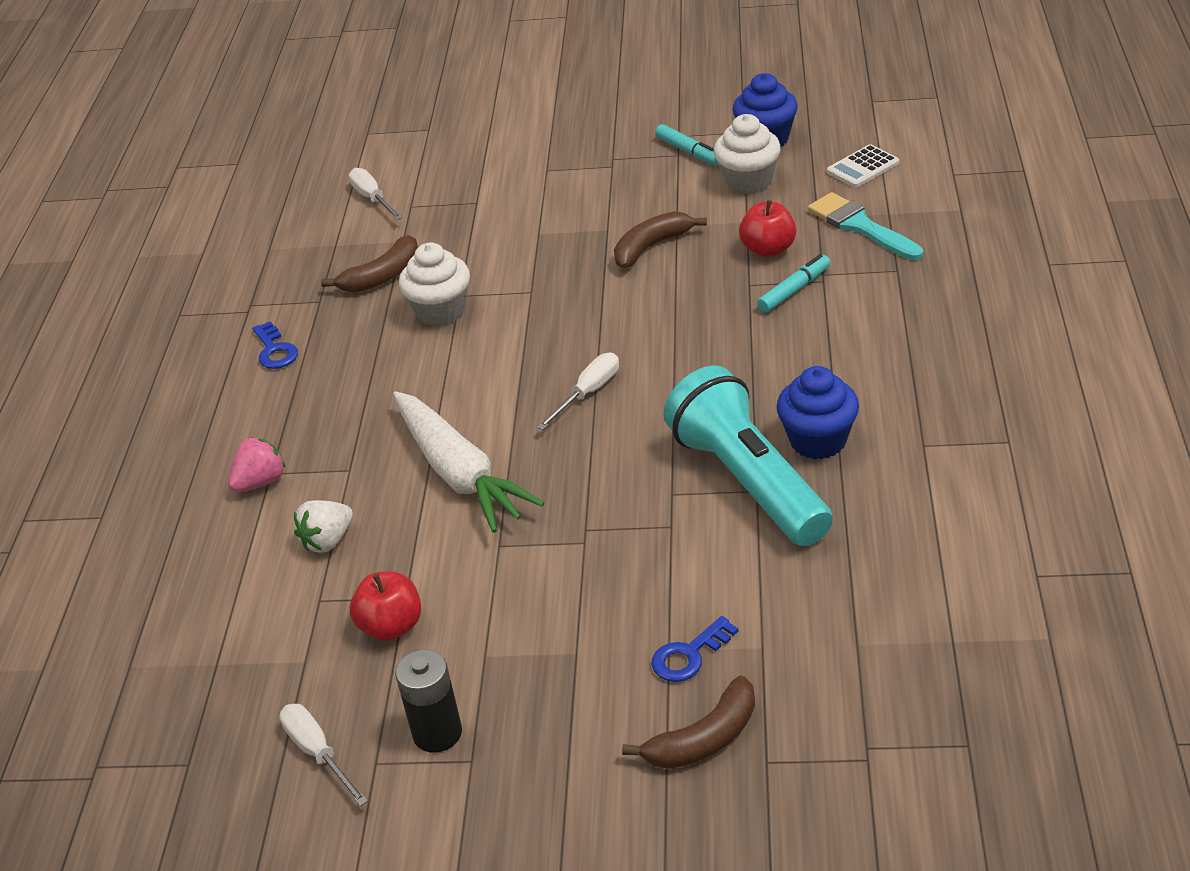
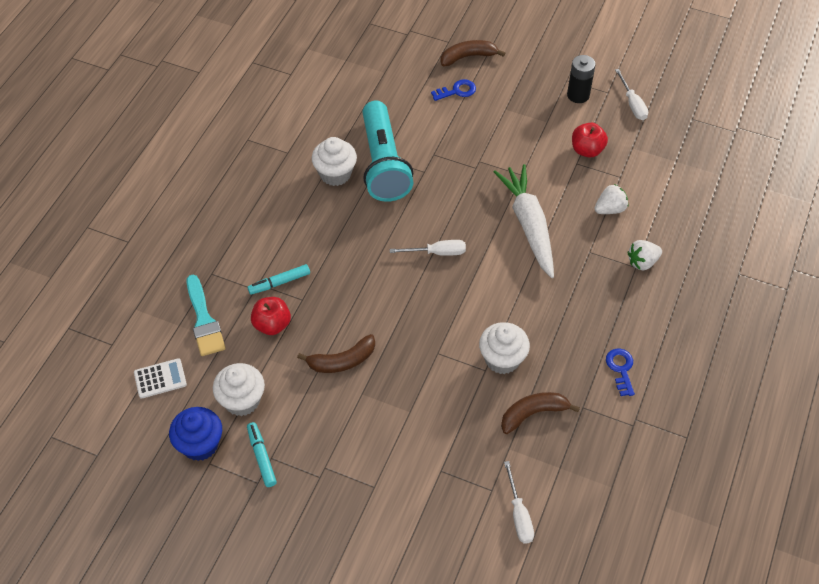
camera: 165 degrees left, 15 degrees up
(260, 482) = (642, 262): pink strawberry -> white strawberry
(588, 393) = (437, 253): white screwdriver -> white screwdriver turned 150 degrees counterclockwise
(818, 440) = (335, 174): blue cupcake -> white cupcake

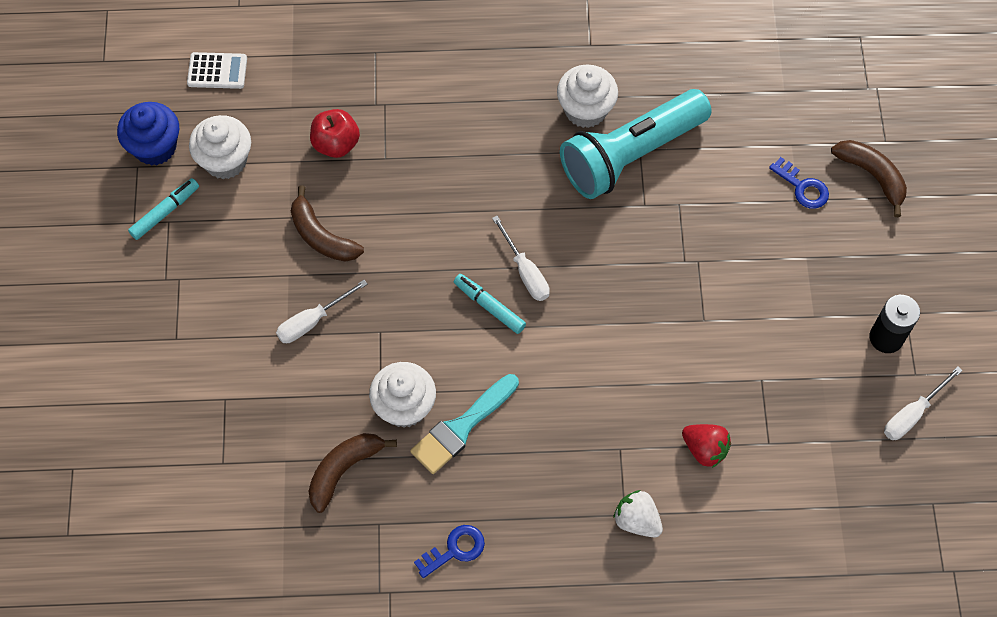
camera: 65 degrees right, 10 degrees up
(160, 379) = (217, 71): white calculator -> white calculator turned 45 degrees counterclockwise
(204, 320) = (309, 75): turquoise brush -> turquoise brush (462, 427)
(279, 283) = (396, 125): turquoise marker -> turquoise marker (489, 306)
(519, 515) = (203, 504): white screwdriver -> white screwdriver (312, 321)
(528, 225) = (624, 359): white carrot -> none
(533, 414) = (344, 470): brown banana -> brown banana turned 90 degrees counterclockwise
(587, 150) = (792, 384): red apple -> none
(610, 209) = (704, 449): white strawberry -> red strawberry

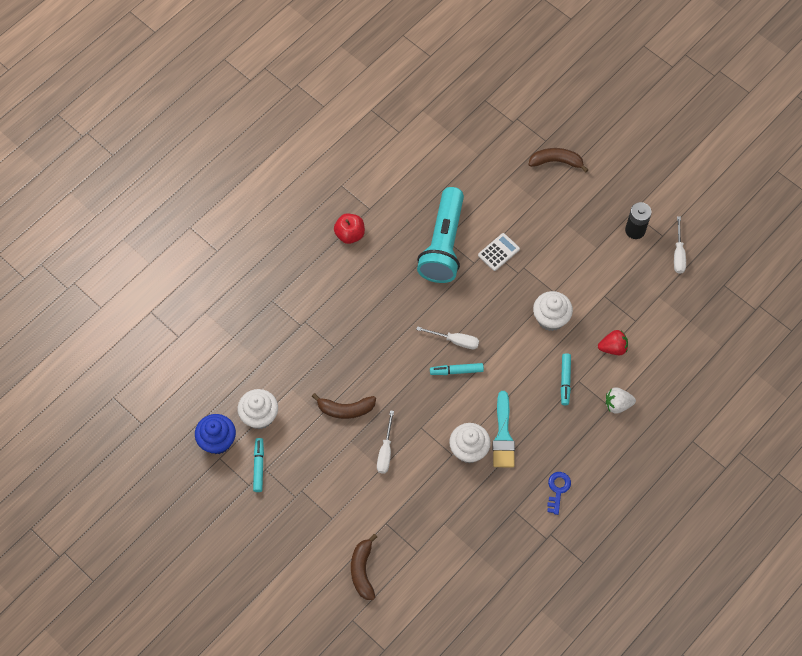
camera: 45 degrees left, 0 degrees up
(217, 71) = (205, 377): white calculator -> white calculator (498, 252)
(336, 144) = (303, 361): red apple -> red apple (350, 234)
(344, 470) = (473, 502): brown banana -> brown banana (362, 570)
(585, 110) = (401, 241): white cupcake -> white cupcake (550, 319)
(603, 434) = (565, 381): none -> turquoise marker
(802, 187) = (532, 193): blue key -> none

